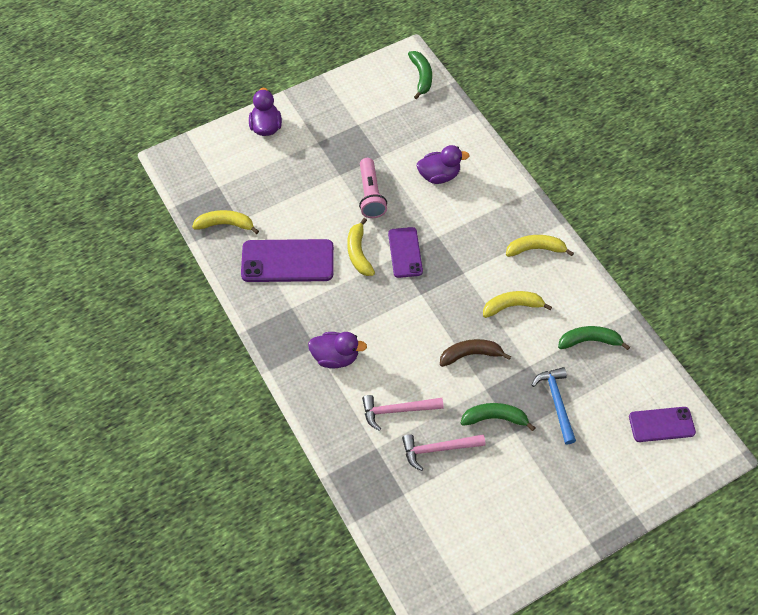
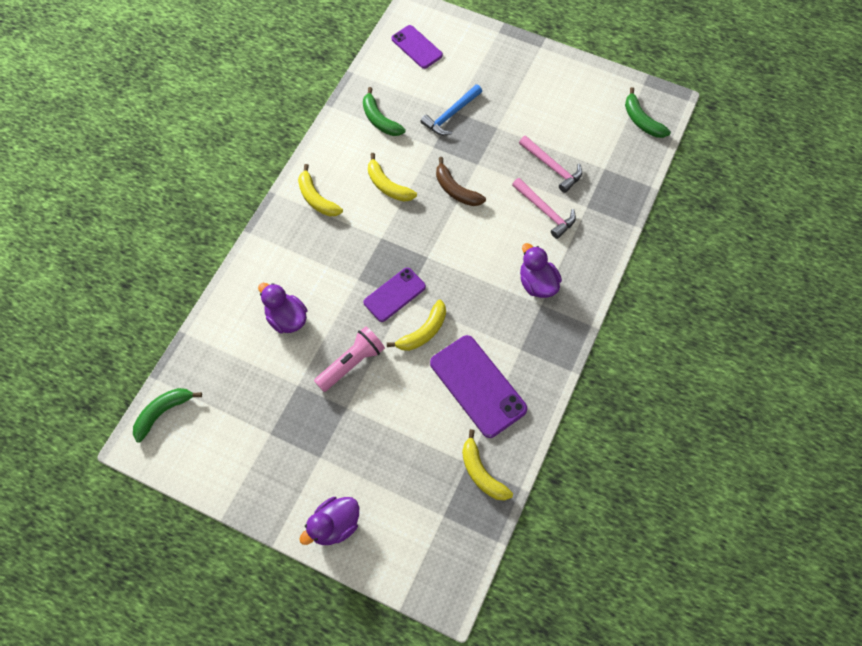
camera: 125 degrees left, 5 degrees up
(494, 418) = (496, 145): green banana -> green banana (641, 120)

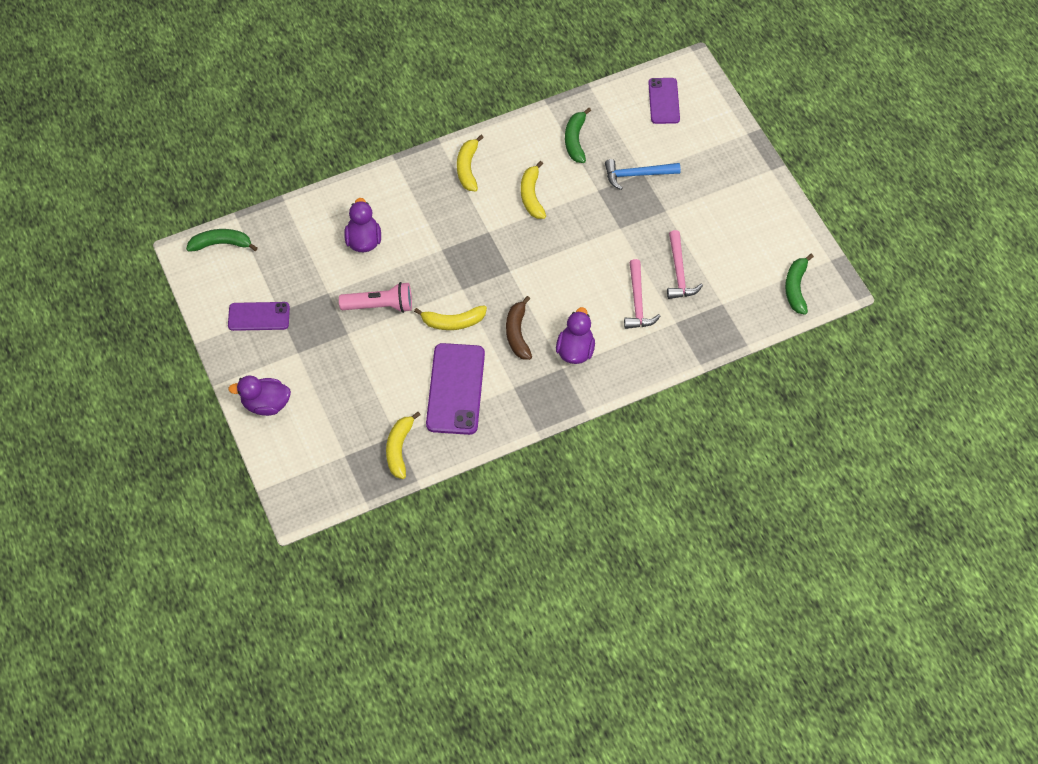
camera: 40 degrees right, 5 degrees down
(394, 295) = (458, 280): purple phone -> purple phone (259, 316)
(456, 190) = (582, 236): brown banana -> brown banana (517, 333)

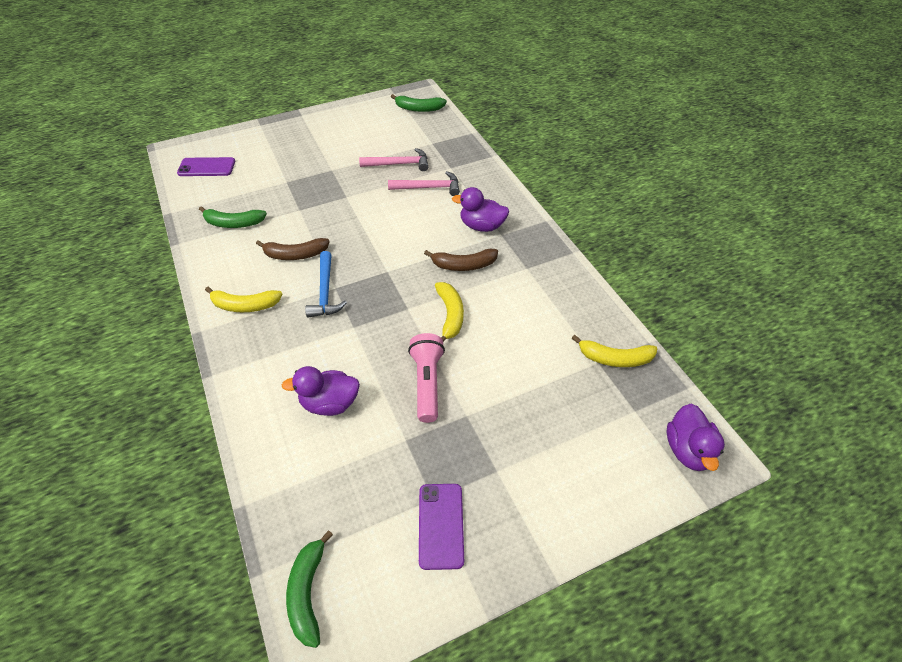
camera: 90 degrees left, 10 degrees down
(266, 404) = (579, 505): purple duck -> purple duck (688, 450)
(455, 389) = (533, 312): purple phone -> none
(532, 196) = (295, 254): yellow banana -> brown banana
(637, 175) = (287, 185): blue hammer -> blue hammer (325, 292)

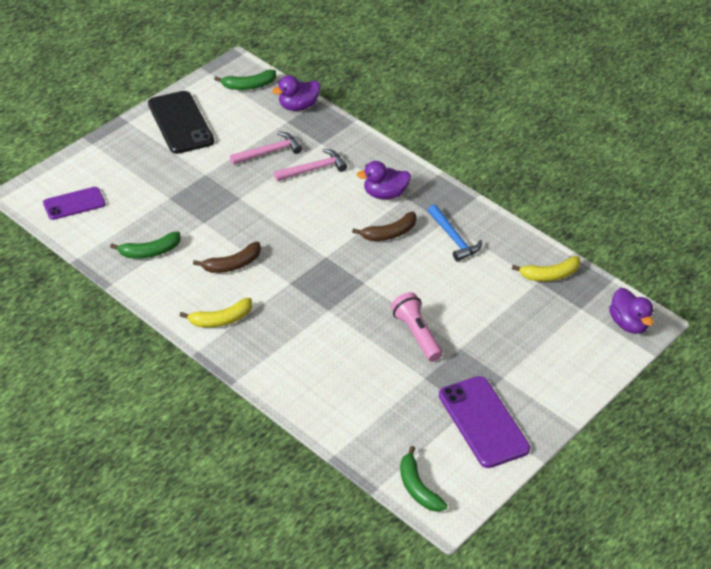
camera: 25 degrees left, 5 degrees down
(325, 292) = (284, 289): blue hammer -> blue hammer (453, 238)
(330, 403) = (349, 371): purple duck -> purple duck (298, 106)
(342, 124) = (180, 123): none -> black phone
(441, 525) = (483, 422): purple phone -> purple phone, size x1.61
(450, 315) = (403, 278): yellow banana -> none

